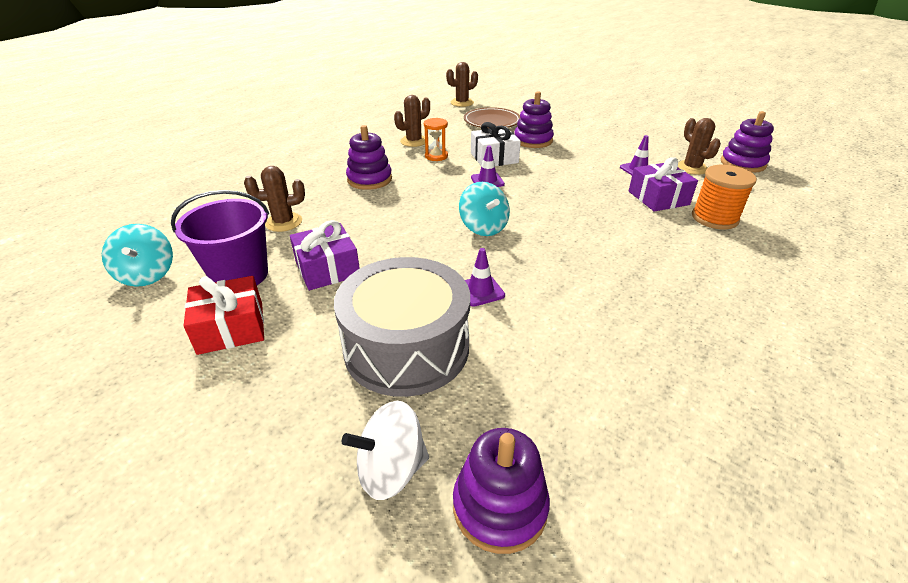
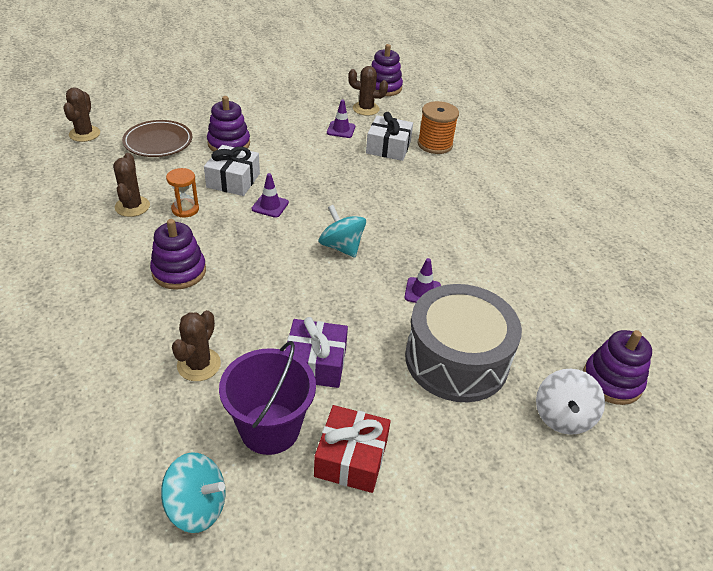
camera: 60 degrees left, 5 degrees up
(483, 227) = (341, 247): turquoise spinning top -> turquoise spinning top turned 135 degrees counterclockwise
(658, 198) = (388, 148): purple gift -> white gift

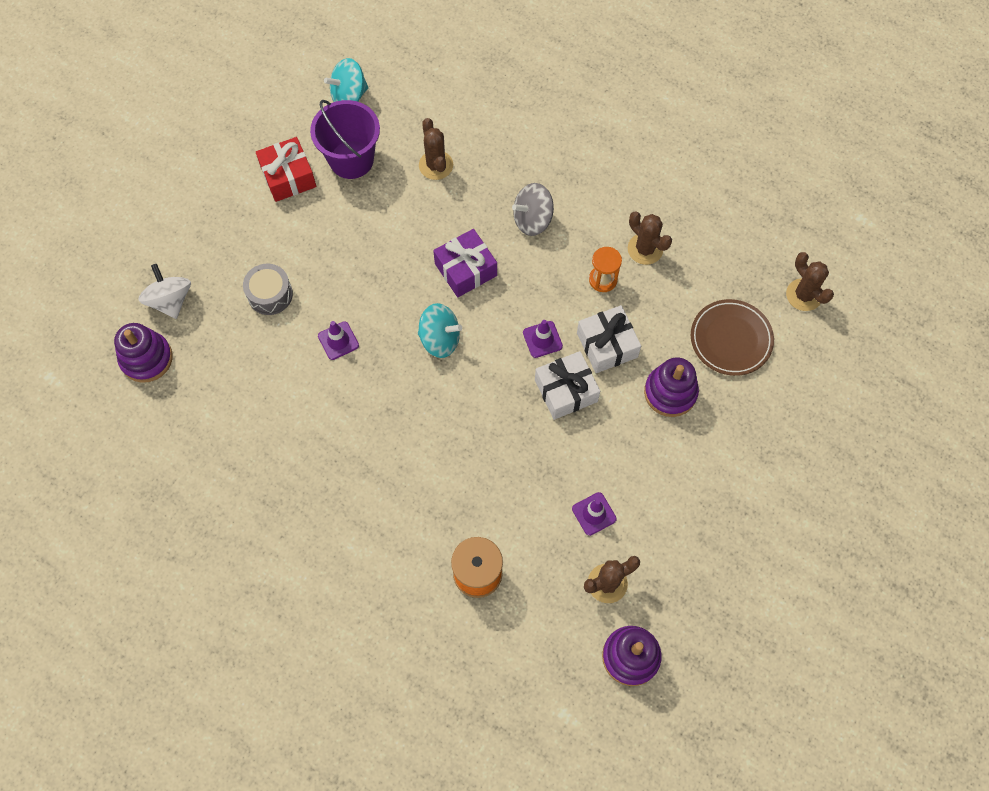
camera: 145 degrees right, 25 degrees up
(179, 271) = (532, 220): purple stacking toy -> grey spinning top
(315, 363) = (363, 220): purple gift -> purple gift (465, 269)
(388, 148) = (519, 523): white gift -> white gift (566, 390)
(456, 359) = (270, 294): grey drum -> grey drum, size x0.49

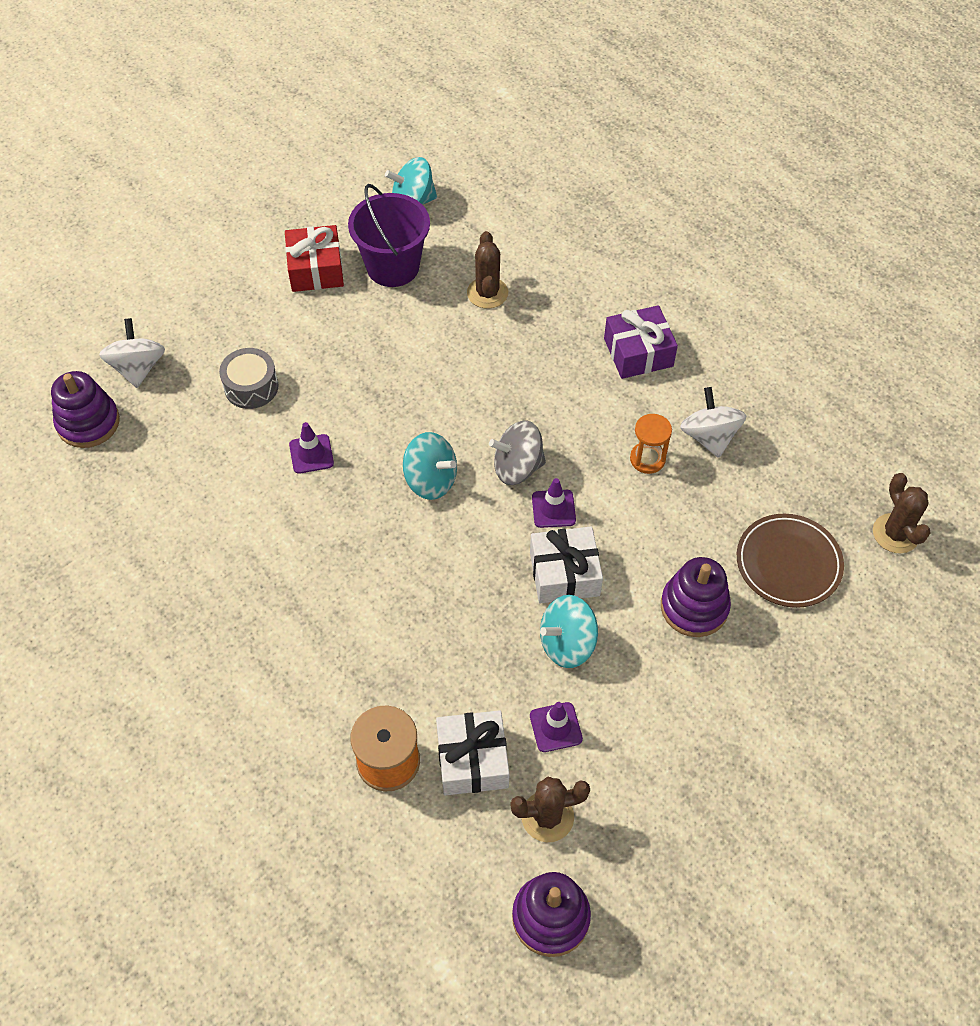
camera: 15 degrees right, 10 degrees down
(465, 269) = (486, 411): purple gift -> purple gift (638, 352)
(532, 220) = (582, 375): grey spinning top -> grey spinning top (517, 467)
(584, 446) = (567, 643): none -> turquoise spinning top
(607, 345) = (630, 534): white gift -> white gift (472, 760)
(645, 249) = (709, 437): brown cactus -> white spinning top

